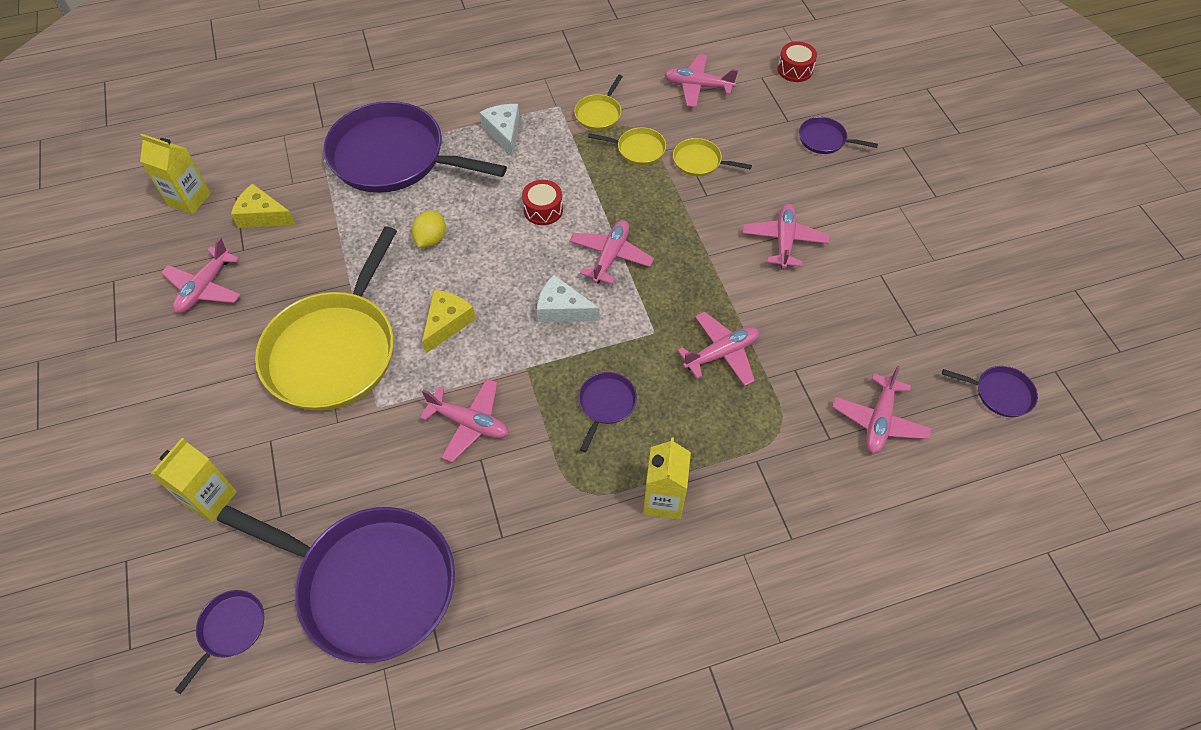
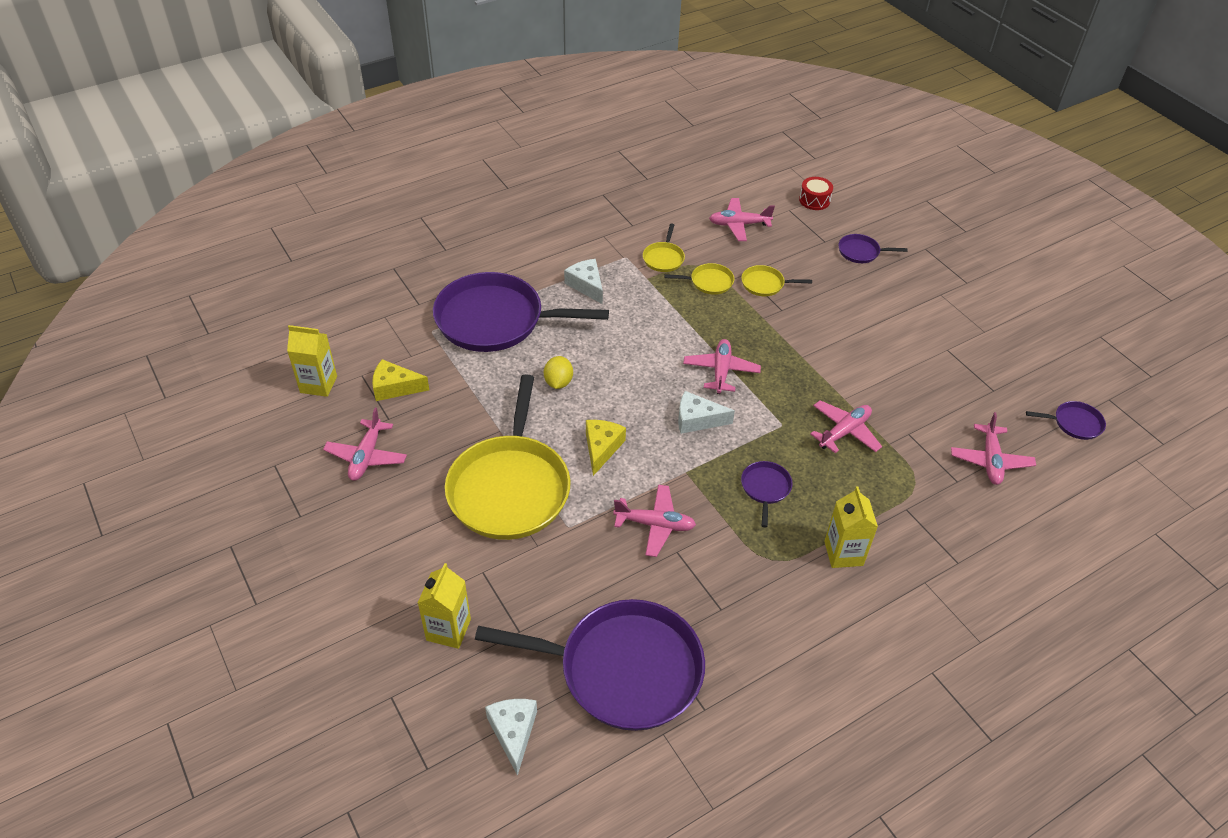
camera: 15 degrees left, 10 degrees down
(230, 629) = (513, 732): purple pan -> white cheese
(543, 210) = (647, 343): red drum -> none
(784, 241) = (860, 336): pink plane -> none

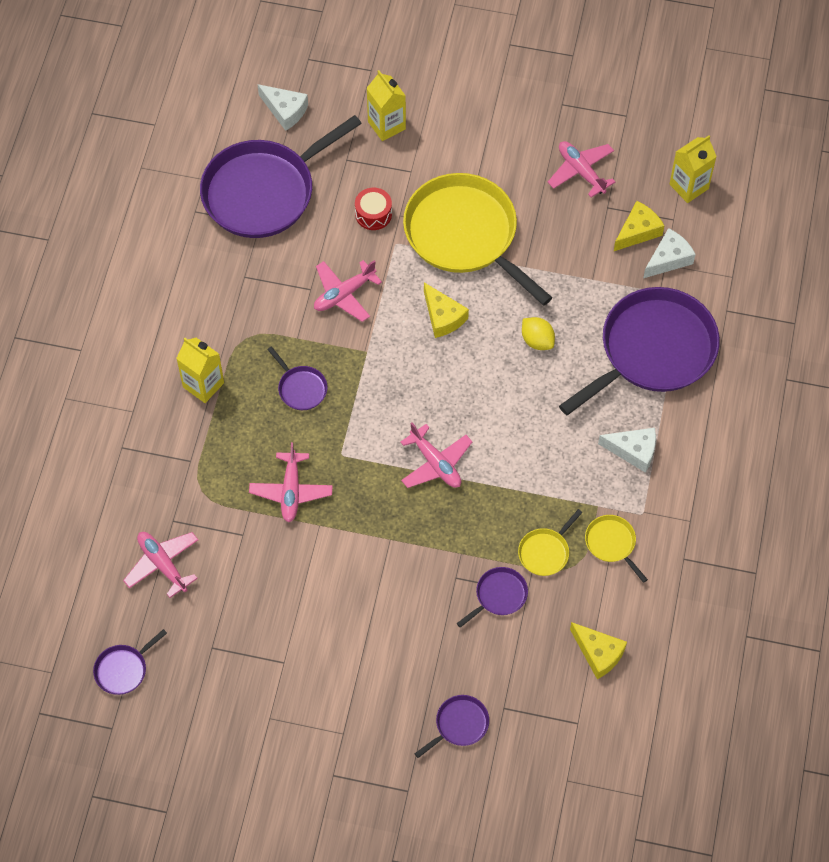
camera: 135 degrees right, 15 degrees up
(697, 420) = (405, 402): white cheese -> white cheese (668, 259)
(739, 225) = (598, 653): pink plane -> yellow cheese
(765, 284) = (499, 595): yellow pan -> purple pan
(814, 200) = (569, 763): red drum -> red drum (373, 214)

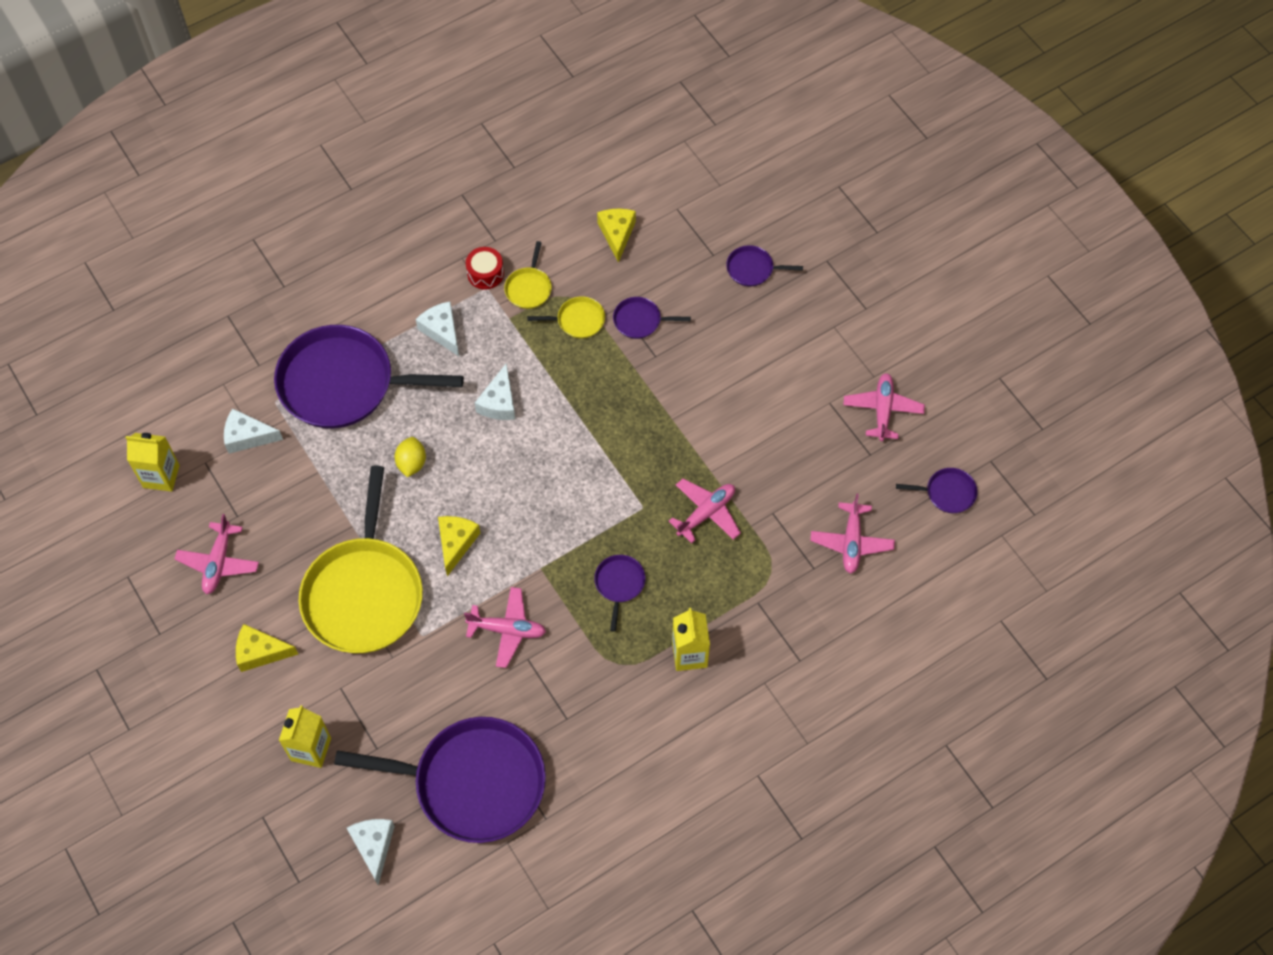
camera: 135 degrees left, 0 degrees up
(373, 214) = (411, 677): red drum -> red drum (485, 273)
(435, 463) = (583, 442): pink plane -> pink plane (882, 410)
(529, 437) = (499, 402): none -> white cheese
(638, 231) = (241, 477): yellow cheese -> yellow cheese (260, 652)

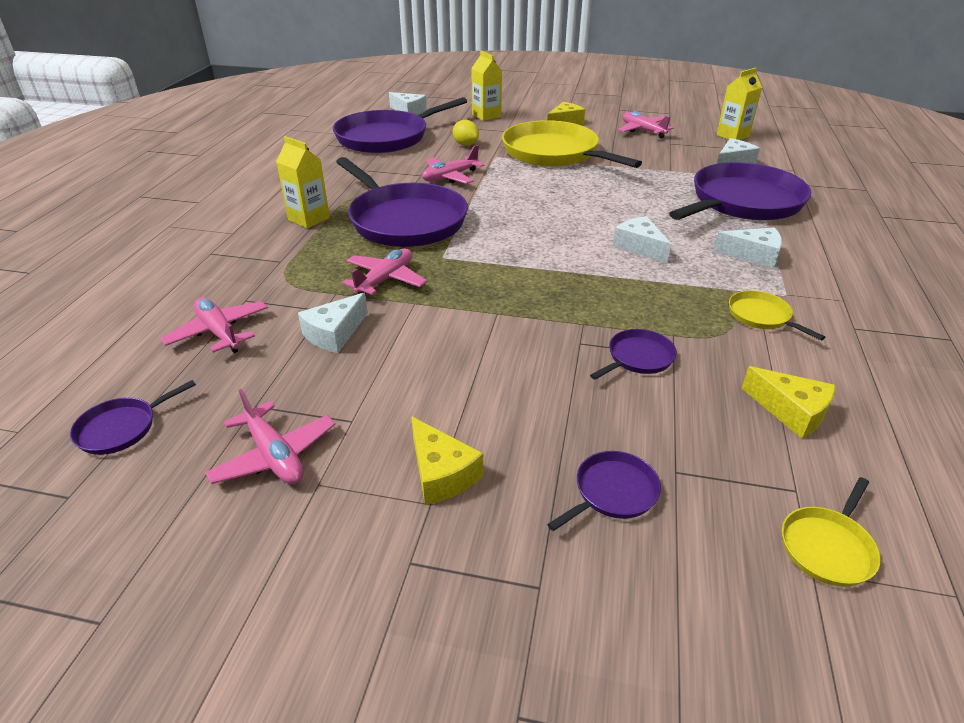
camera: 135 degrees right, 25 degrees down
(411, 463) = (631, 197): yellow lemon -> yellow lemon (465, 145)
(456, 543) = (540, 187): yellow cheese -> yellow cheese (441, 473)
(485, 273) = (807, 303): red drum -> none
(578, 320) = (684, 323): yellow pan -> yellow pan (827, 547)
(619, 584) = (405, 221): purple pan -> purple pan, size x2.39
(706, 513) = (385, 280): pink plane -> pink plane turned 150 degrees counterclockwise
(784, 482) = (334, 333): none -> white cheese

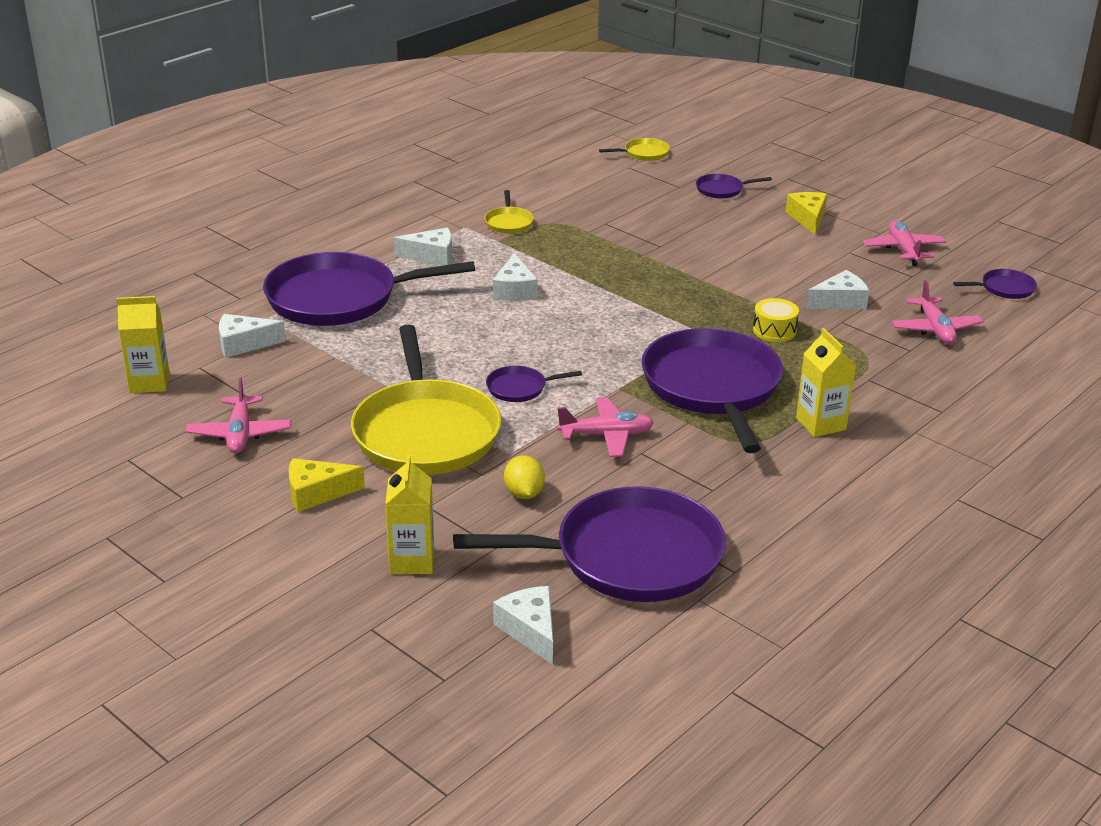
camera: 150 degrees left, 5 degrees down
(385, 280) = (774, 330): pink plane -> yellow drum
(638, 358) = (631, 228): purple pan -> purple pan (519, 388)
(753, 255) = (432, 256): white cheese -> white cheese turned 135 degrees clockwise
(791, 411) = (579, 185): yellow cheese -> none

